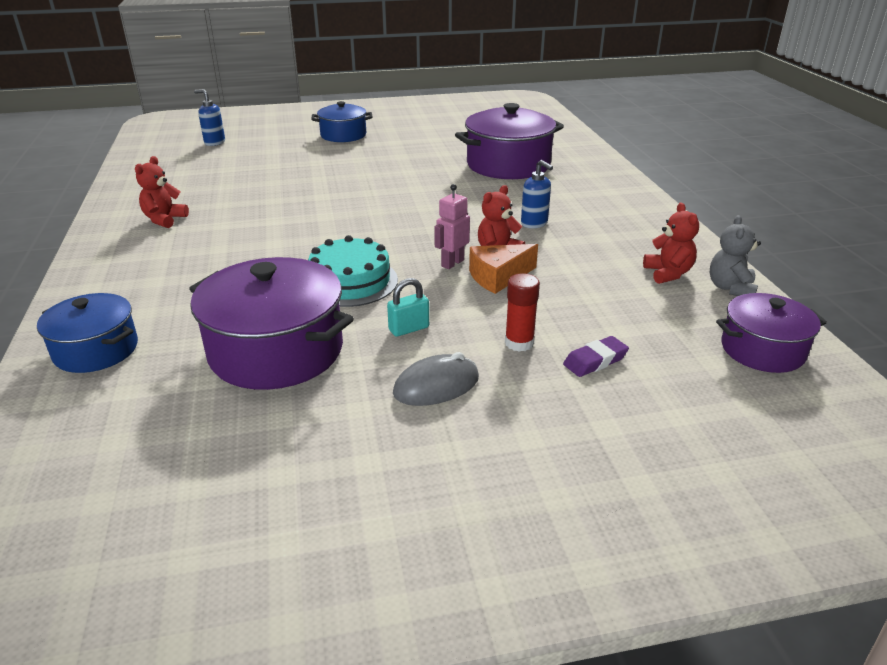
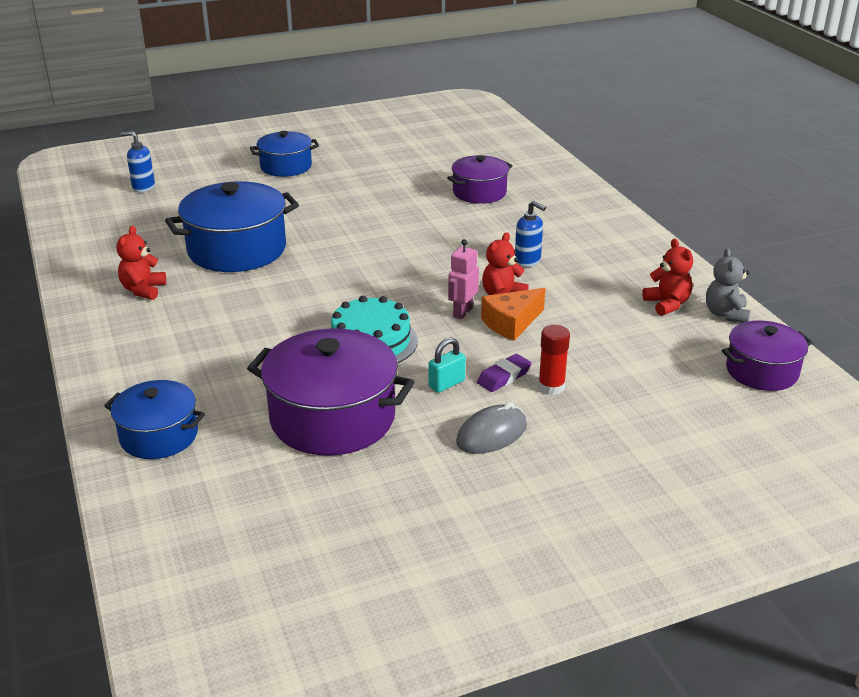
camera: 10 degrees left, 0 degrees up
(266, 194) = (237, 249): none -> blue pot
(508, 165) = (479, 192): purple pot -> purple pot, size x0.61
(595, 361) = (622, 396): purple eraser -> purple eraser (504, 377)

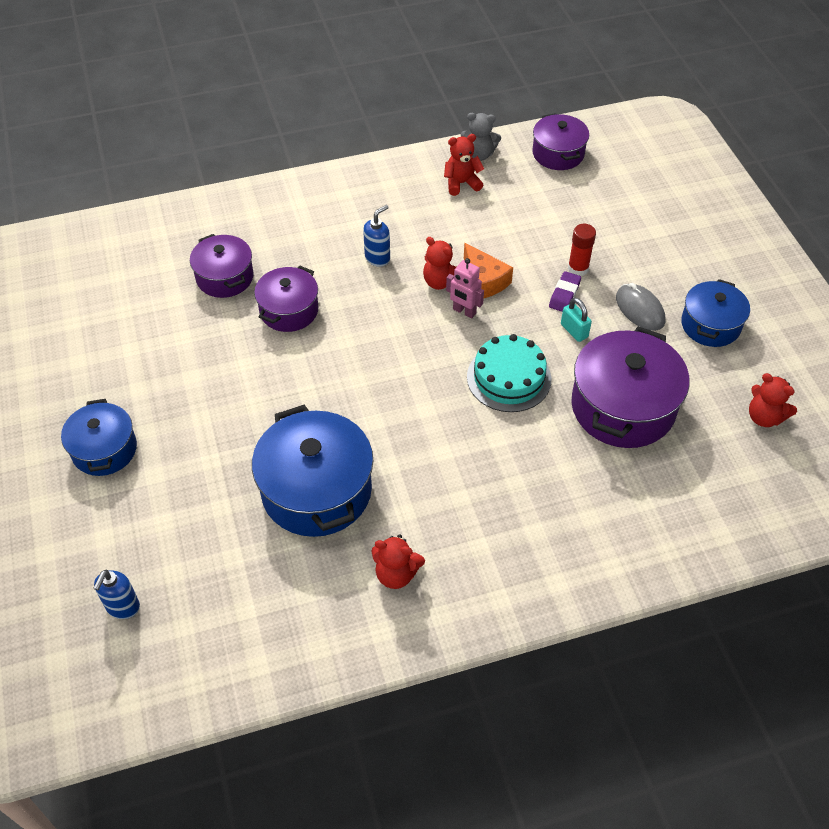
camera: 85 degrees left, 20 degrees up
(159, 436) = (653, 531): blue pot -> blue pot (710, 325)
(317, 536) = (764, 417): none -> red teddy bear
(444, 223) = (289, 310): none -> purple pot
(504, 377) = (564, 294): purple eraser -> purple eraser turned 60 degrees clockwise

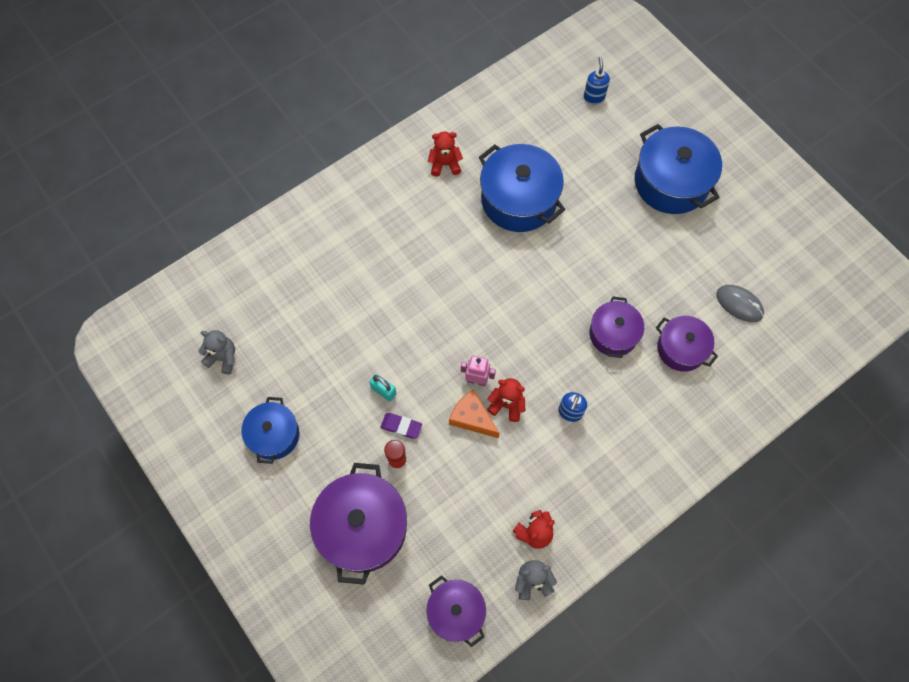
camera: 160 degrees right, 15 degrees up
(104, 450) = (671, 182): blue pot -> blue pot, size x1.65
(509, 378) = (421, 329): turquoise cake -> none
(564, 294) = (401, 426): purple eraser -> purple eraser turned 75 degrees counterclockwise
(623, 407) = (330, 332): purple pot -> purple pot (363, 528)
(639, 310) = (335, 431): grey mouse -> grey mouse (739, 304)
(764, 417) = (223, 358): red teddy bear -> grey teddy bear

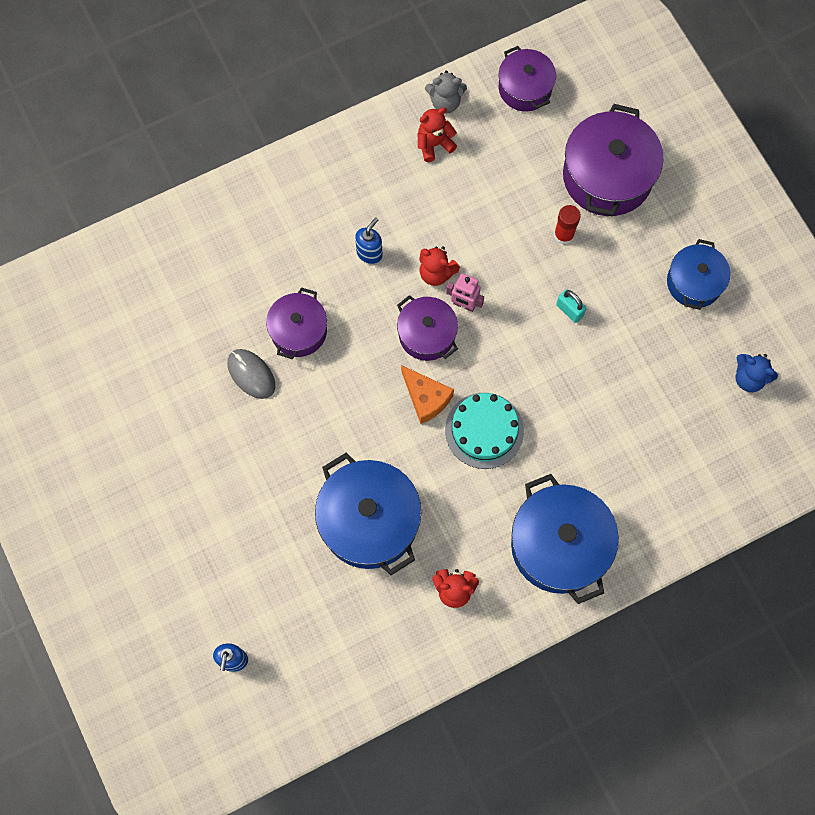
camera: 170 degrees left, 5 degrees up
(223, 358) = (749, 378): grey teddy bear -> blue teddy bear
(401, 426) = (555, 269): purple eraser -> none
(441, 279) = (484, 430): none -> turquoise cake
(472, 418) = (477, 265): orange cheese -> orange cheese (426, 398)
(671, 182) = (170, 512): blue pot -> blue pot (559, 545)
(681, 349) = (227, 301): purple pot -> purple pot (427, 334)
(739, 304) = (143, 341): grey mouse -> grey mouse (251, 374)

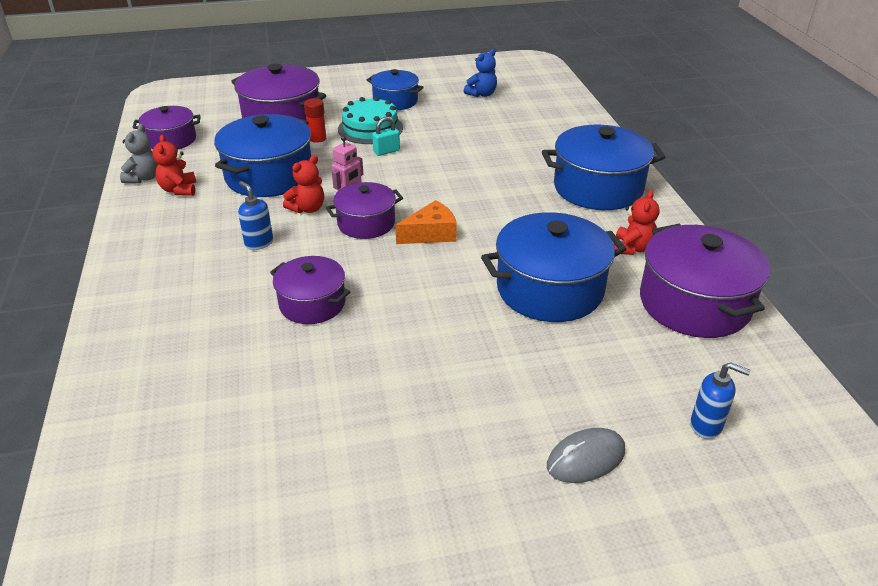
camera: 75 degrees left, 35 degrees down
(251, 374) = (343, 349): grey mouse -> grey mouse (585, 459)
(382, 650) = (694, 303): none -> purple pot
(484, 214) = (269, 176): none -> blue pot
(484, 430) = (477, 208): turquoise cake -> turquoise cake (370, 128)

